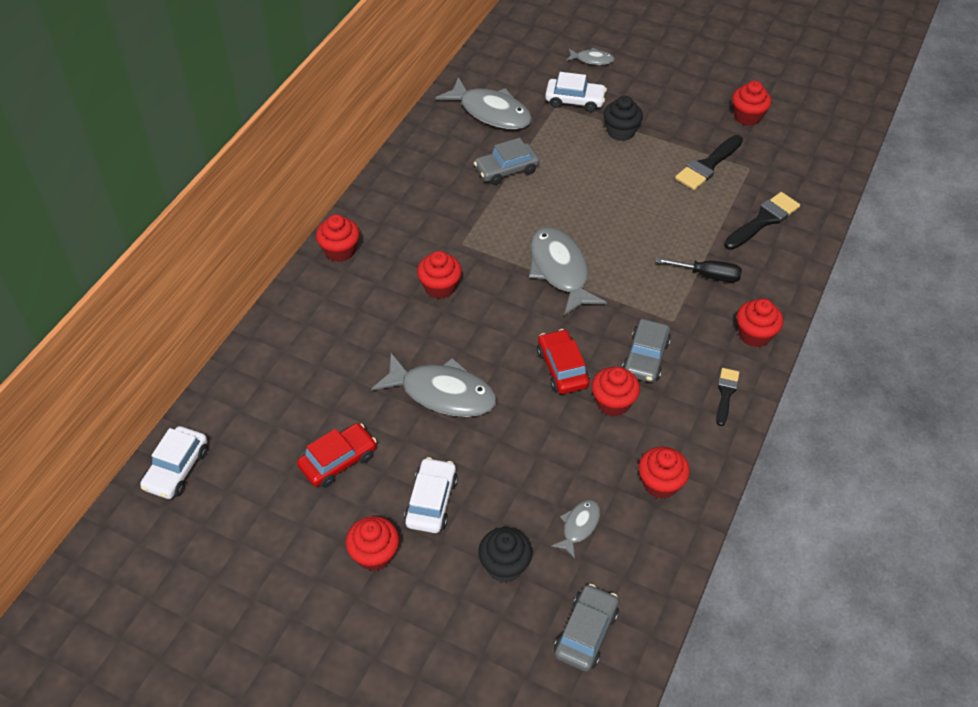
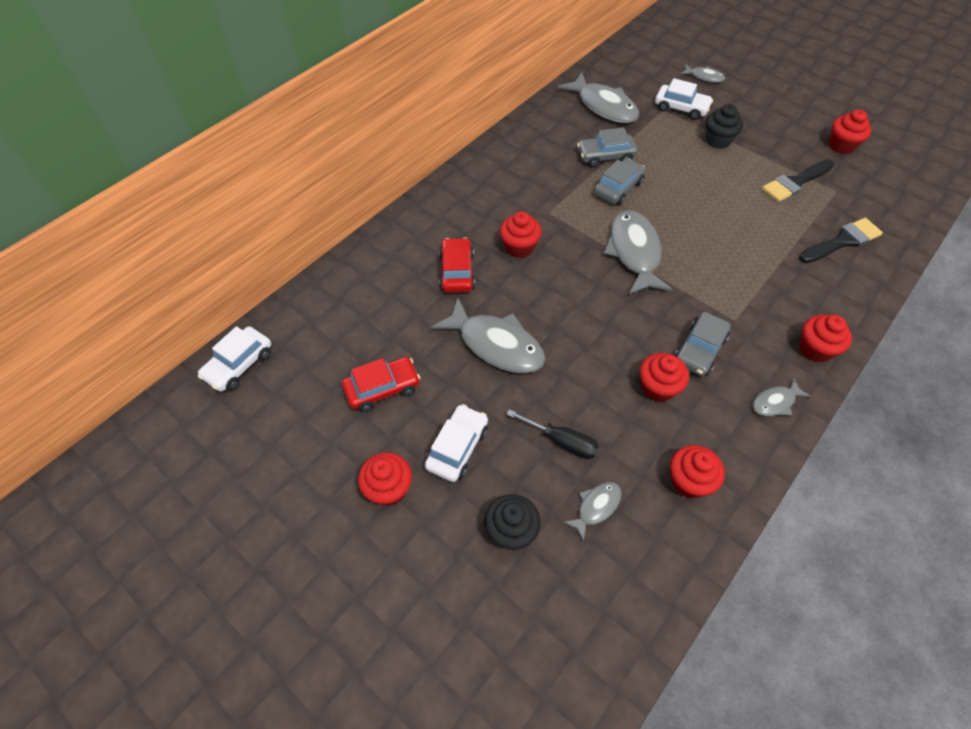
camera: 15 degrees right, 5 degrees up
(340, 251) = (440, 200): red cupcake -> none
(562, 368) = (615, 344): red car -> red car (457, 272)
(585, 633) = (577, 626): grey car -> grey car (618, 188)
(708, 275) = (777, 283): black screwdriver -> black screwdriver (562, 441)
(726, 393) = (775, 402): black brush -> grey fish

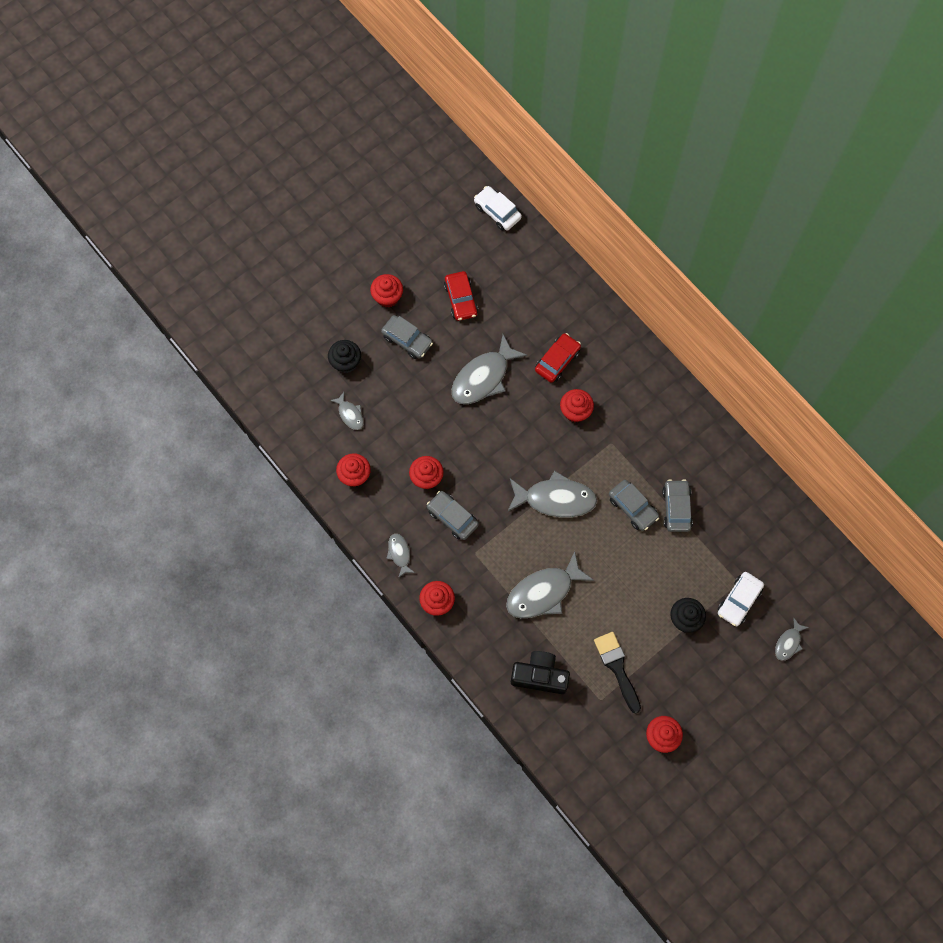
camera: 100 degrees right, 15 degrees up
(457, 272) = (557, 361): red car -> red car turned 60 degrees counterclockwise
(457, 448) = (407, 340): white car -> grey car
(562, 441) = (398, 404): black screwdriver -> none
(603, 106) = (750, 526): grey fish -> grey fish (543, 592)
(842, 241) = (539, 676): black brush -> black camera

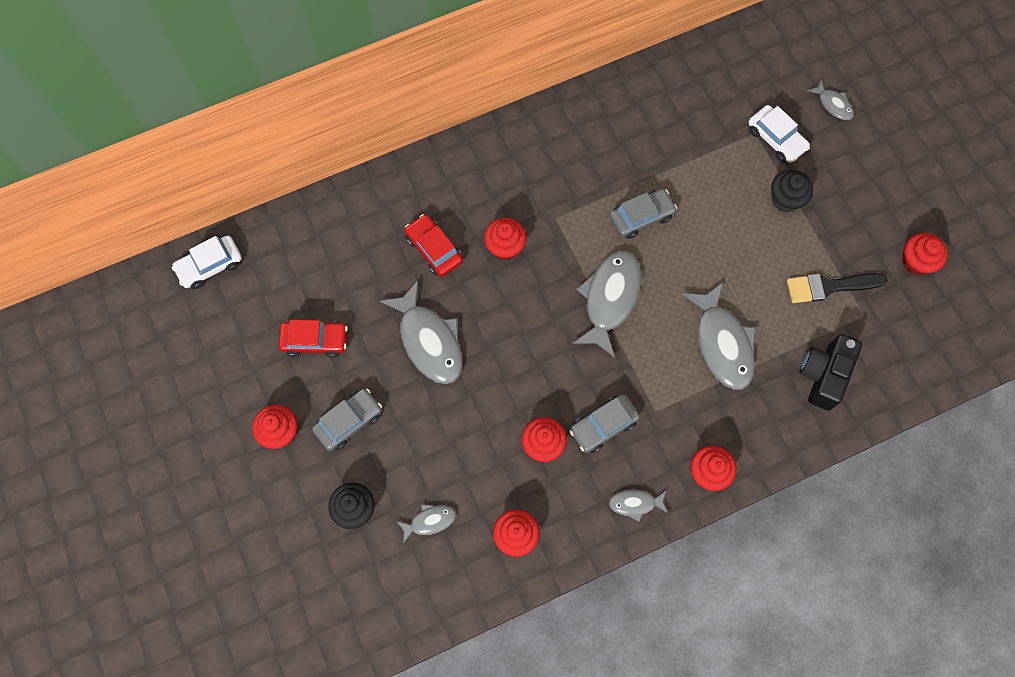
camera: 75 degrees left, 0 degrees up
(676, 508) = (653, 171): grey car -> none

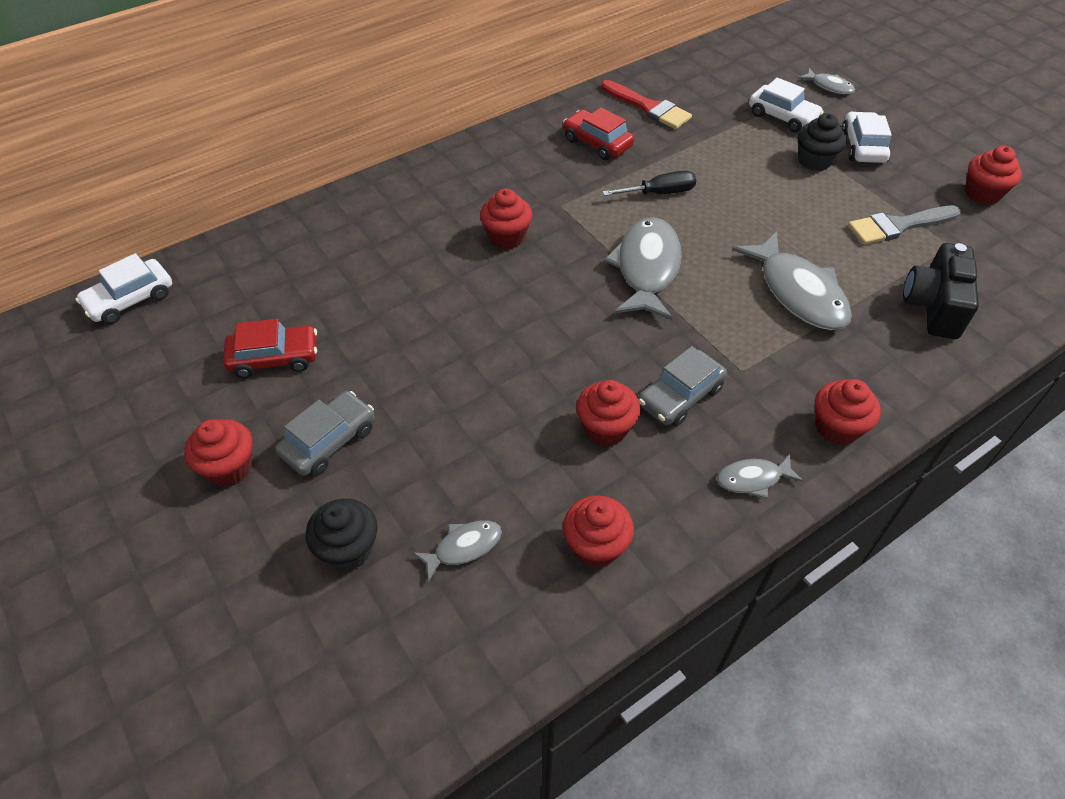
camera: 10 degrees left, 20 degrees down
(429, 341) = (428, 338): grey fish -> none
(434, 249) = (420, 250): red car -> red car (597, 143)
(641, 217) = (659, 193): grey car -> black screwdriver
(659, 108) = (648, 107): none -> red brush
(829, 286) = (898, 226): black brush -> grey brush
(834, 188) = (862, 147): none -> white car

